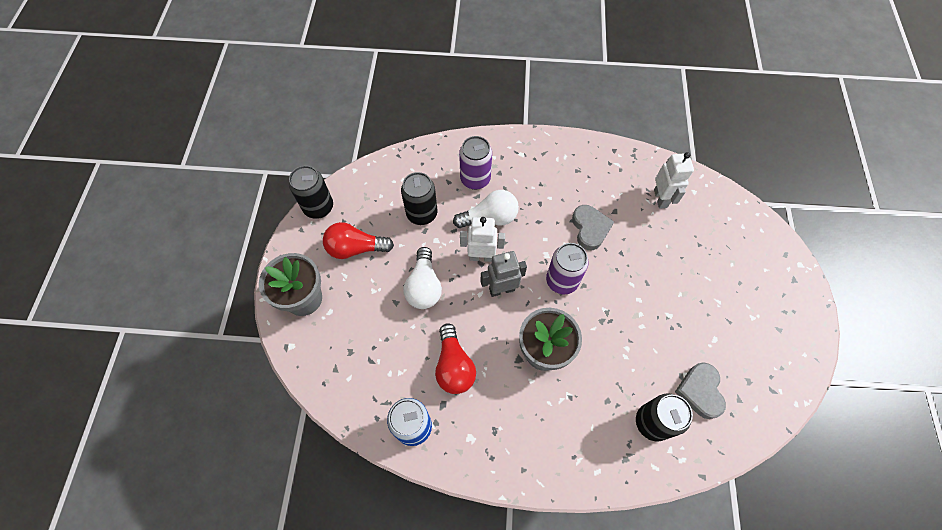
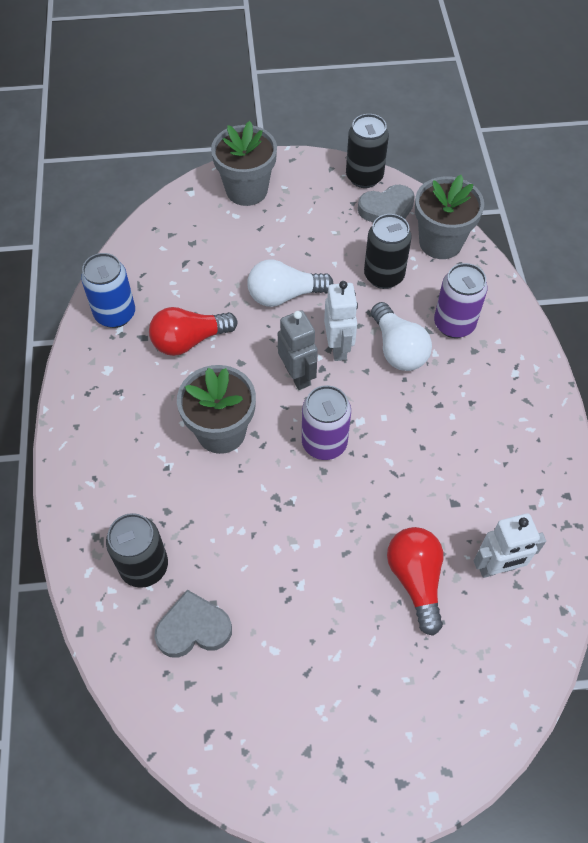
camera: 80 degrees right, 5 degrees down
(356, 248) = (319, 221): red light bulb -> red light bulb (416, 580)
(400, 171) = (440, 242): none -> grey flower pot
(590, 229) = (415, 471): grey heart -> grey heart (387, 210)

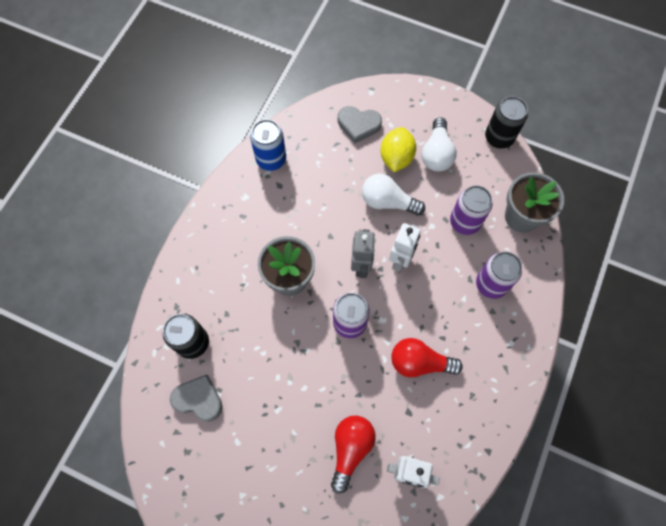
camera: 30 degrees right, 10 degrees up
(189, 340) = (307, 203): red light bulb -> red light bulb (419, 362)
(246, 190) = (409, 108): grey flower pot -> none
(264, 246) = (396, 158): none -> yellow lemon
(384, 276) = (464, 222): black can -> purple can
(387, 210) = (499, 172): grey heart -> grey heart (358, 125)
(398, 349) = (440, 282): white light bulb -> white light bulb (436, 153)

